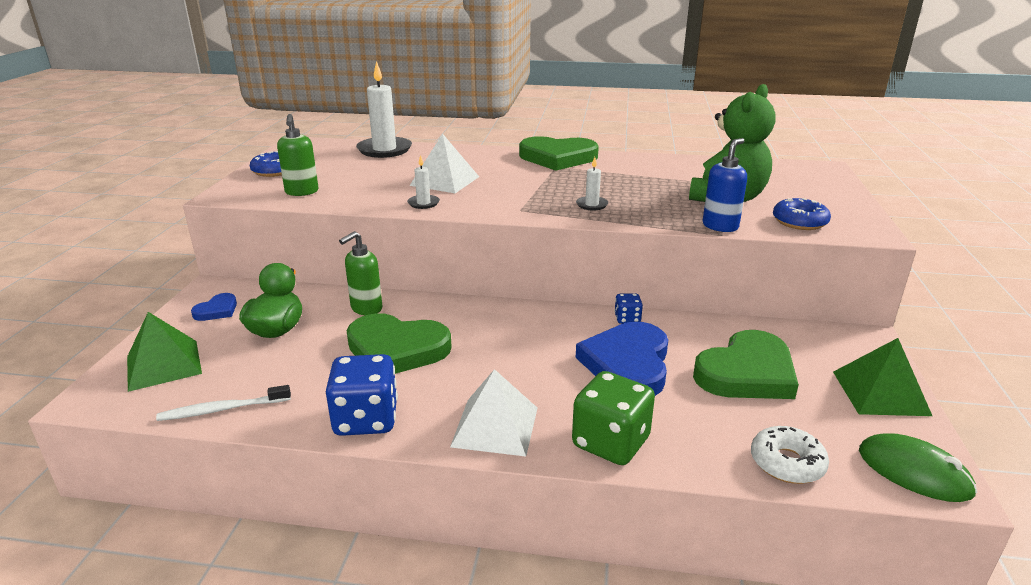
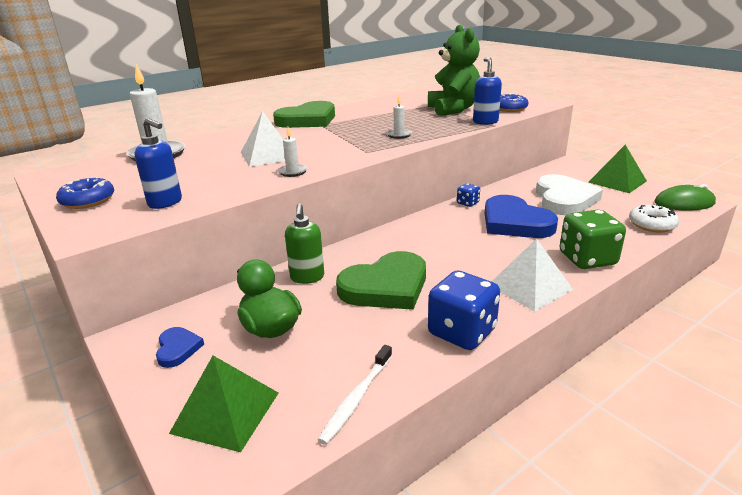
camera: 45 degrees left, 0 degrees up
(302, 192) = (165, 203): green soap dispenser -> blue soap dispenser
(746, 373) = (564, 199): green heart -> white heart

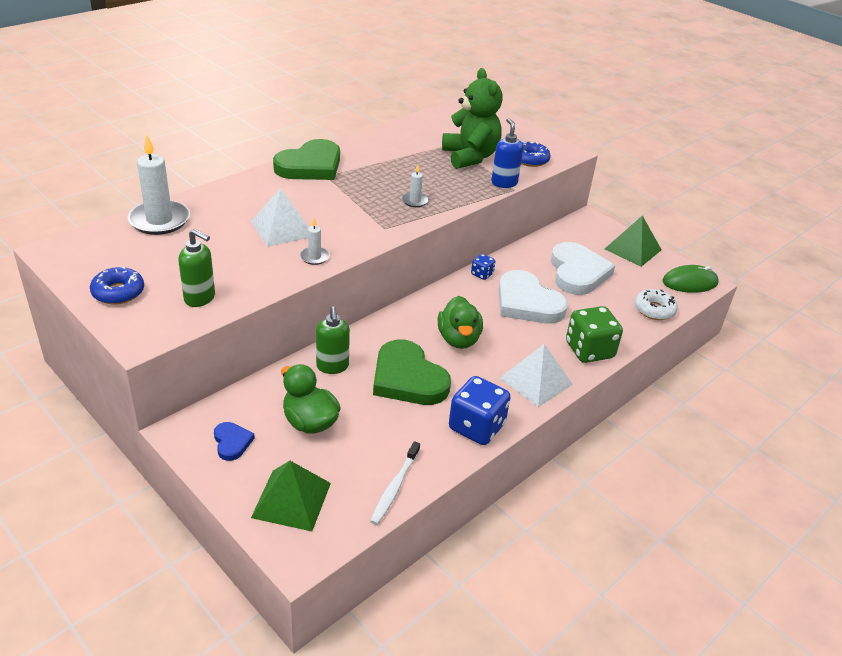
camera: 10 degrees left, 10 degrees up
(165, 203) = (200, 298): blue soap dispenser -> green soap dispenser
(386, 286) = (408, 378): green heart -> green heart turned 90 degrees clockwise
(443, 252) = (458, 339): none -> green duck
(515, 222) = (527, 302): blue heart -> white heart

